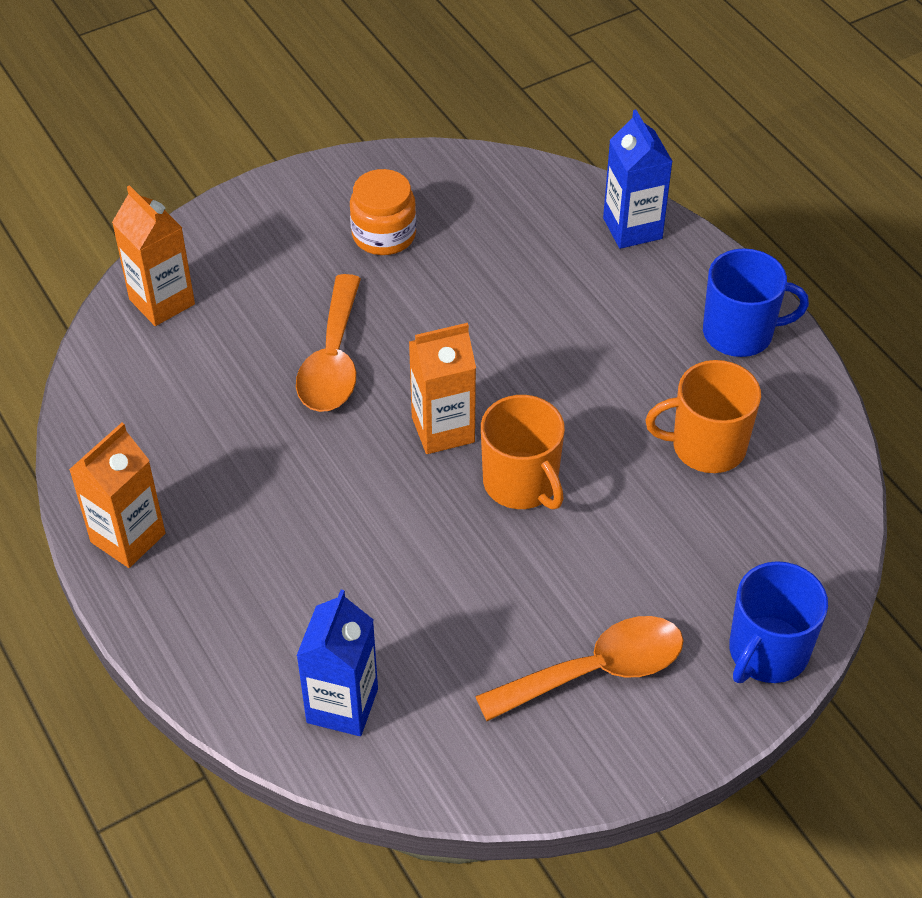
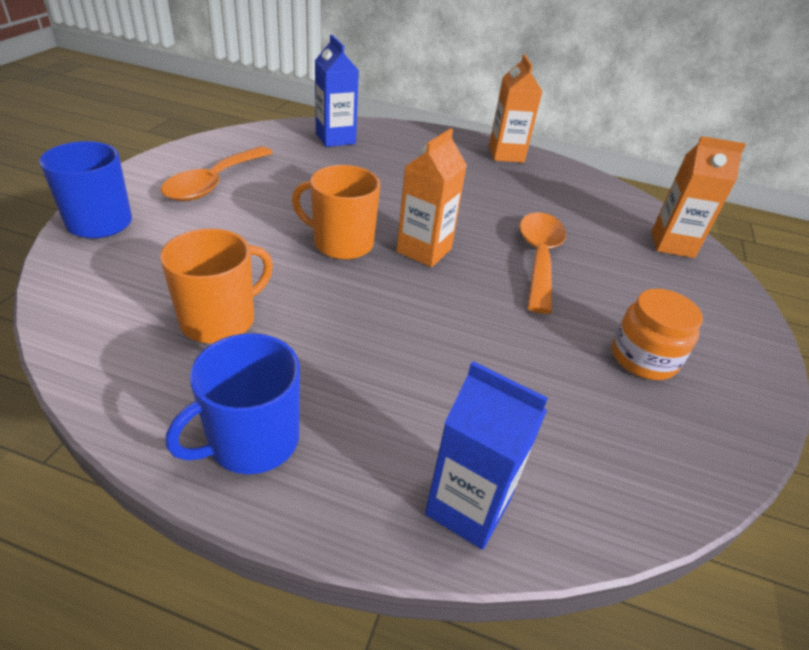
camera: 135 degrees right, 10 degrees down
(333, 361) = (539, 257): orange spoon -> orange spoon turned 45 degrees clockwise

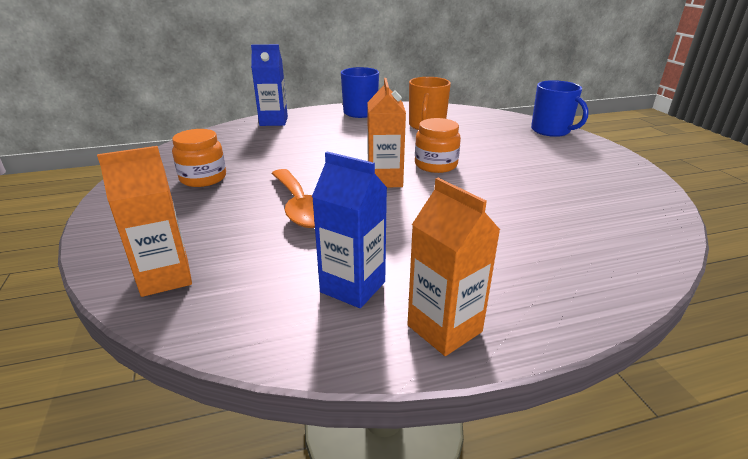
camera: 150 degrees right, 10 degrees down
(214, 183) = (568, 163): orange spoon -> none
(335, 139) = (614, 238): blue carton -> blue carton (353, 287)
(341, 243) = (435, 165): orange mug -> orange jar

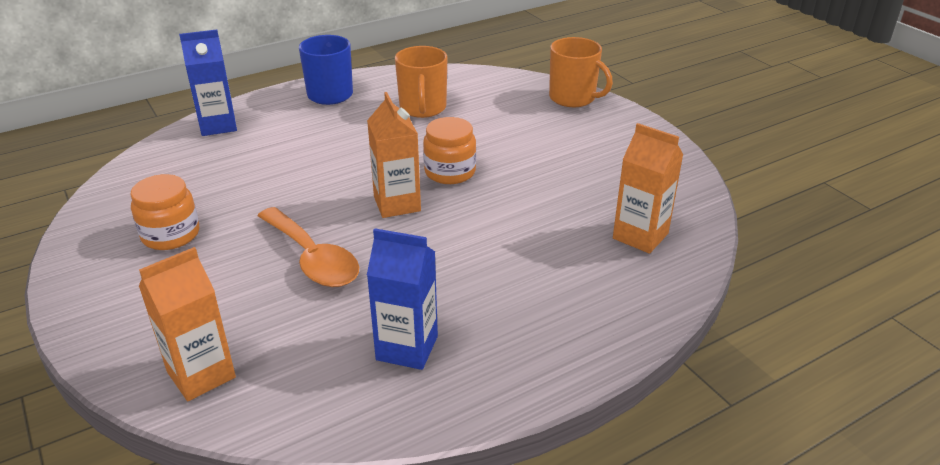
camera: 15 degrees left, 5 degrees up
(444, 328) = (507, 374): orange carton -> orange carton (640, 236)
(551, 131) = (573, 98): blue mug -> orange mug

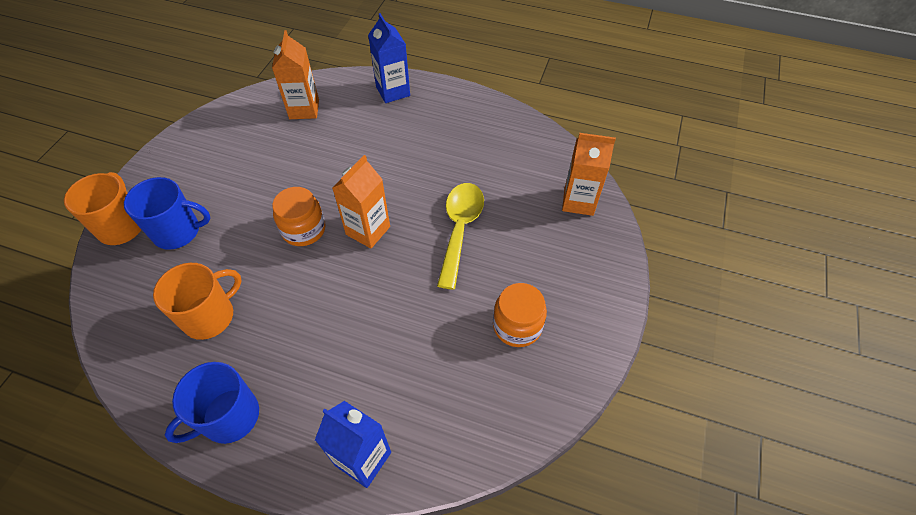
camera: 130 degrees left, 20 degrees up
(313, 259) = (460, 229): orange spoon -> yellow spoon
(407, 348) = (480, 143): blue carton -> blue carton (393, 91)
(533, 117) = (178, 232): none -> blue mug

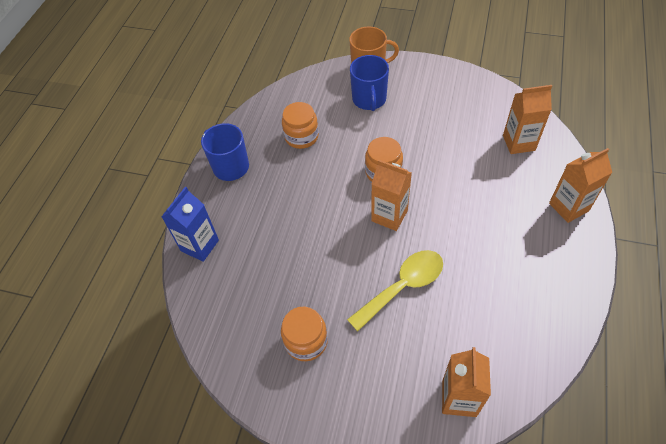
camera: 90 degrees right, 0 degrees up
(210, 316) = (301, 137): orange mug -> orange jar
(393, 91) = (568, 207): blue carton -> orange carton
(460, 229) = (403, 286): yellow spoon -> yellow spoon turned 45 degrees counterclockwise

